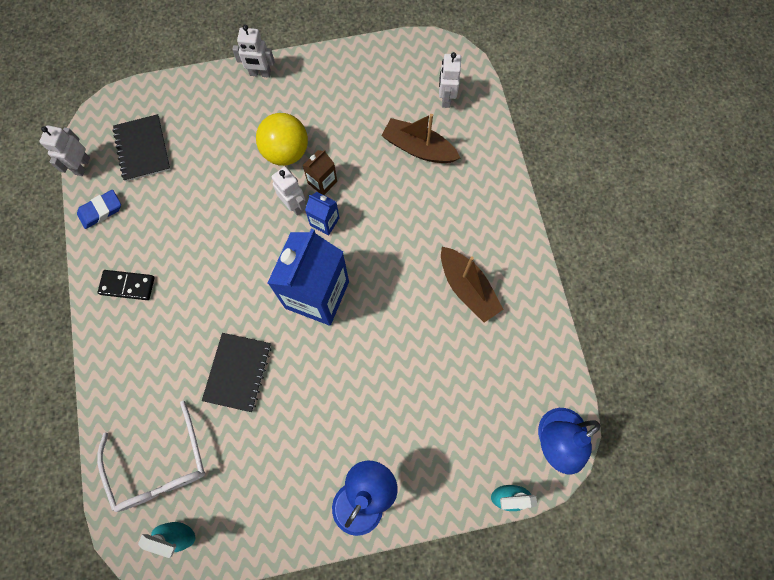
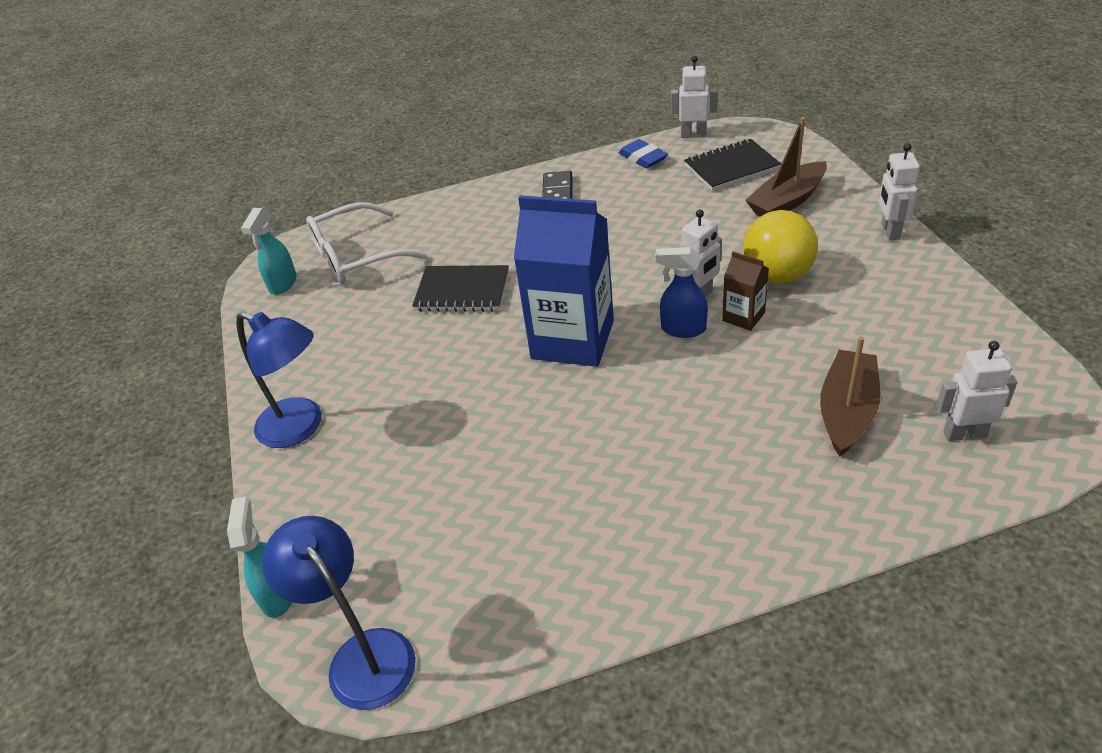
camera: 90 degrees right, 30 degrees down
(324, 221) = (682, 329): blue carton -> blue spray bottle
(467, 288) = (613, 505): brown boat -> brown boat (787, 201)

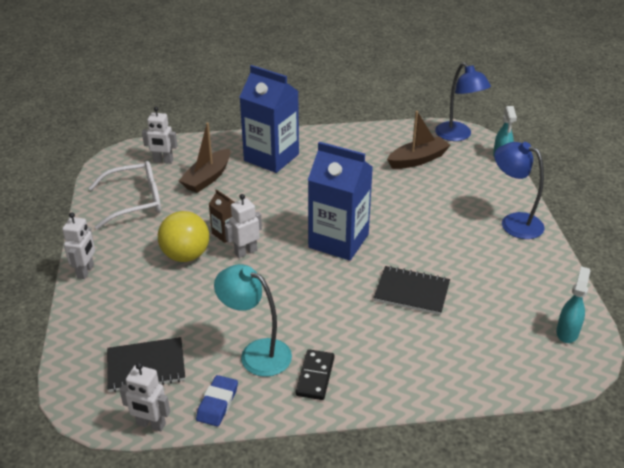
camera: 175 degrees left, 5 degrees down
(356, 256) = (507, 347): white glasses -> white glasses (135, 201)
(626, 198) = (256, 353): none -> turquoise lamp
(643, 158) = (217, 403): blue eraser -> blue eraser turned 45 degrees clockwise
(682, 329) = (267, 234): blue spray bottle -> none
(758, 489) = (271, 157): none -> blue carton
(787, 201) = (131, 315): brown boat -> brown boat (418, 159)

